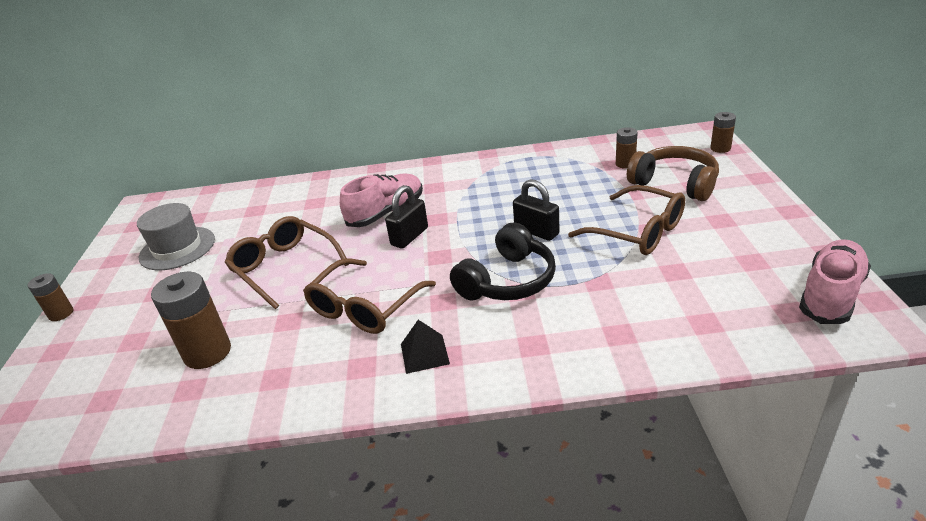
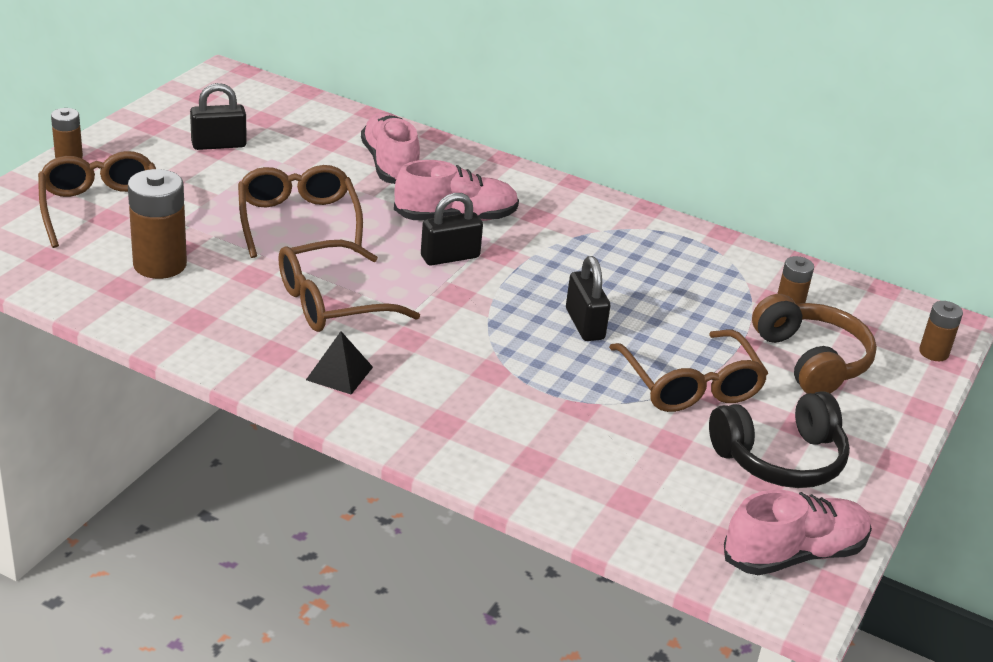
camera: 25 degrees right, 0 degrees up
(122, 337) = (102, 209): none -> brown glasses
(177, 248) = (219, 144): grey hat -> black padlock
(310, 204) = (390, 165): none -> pink shoe
(507, 281) = (492, 355): black headphones -> black headphones (780, 459)

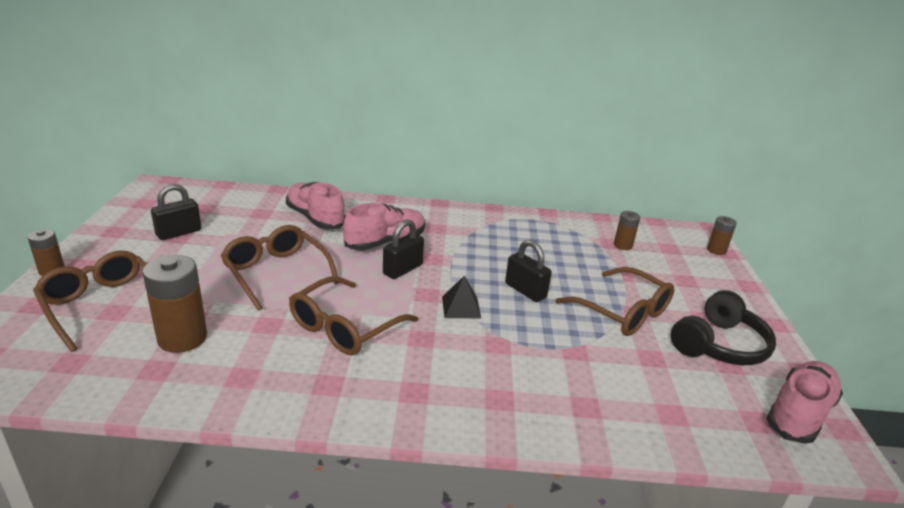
camera: 25 degrees left, 5 degrees down
(339, 373) = (392, 385): black pyramid -> black pyramid (461, 307)
(811, 360) = (667, 274): brown headphones -> none

